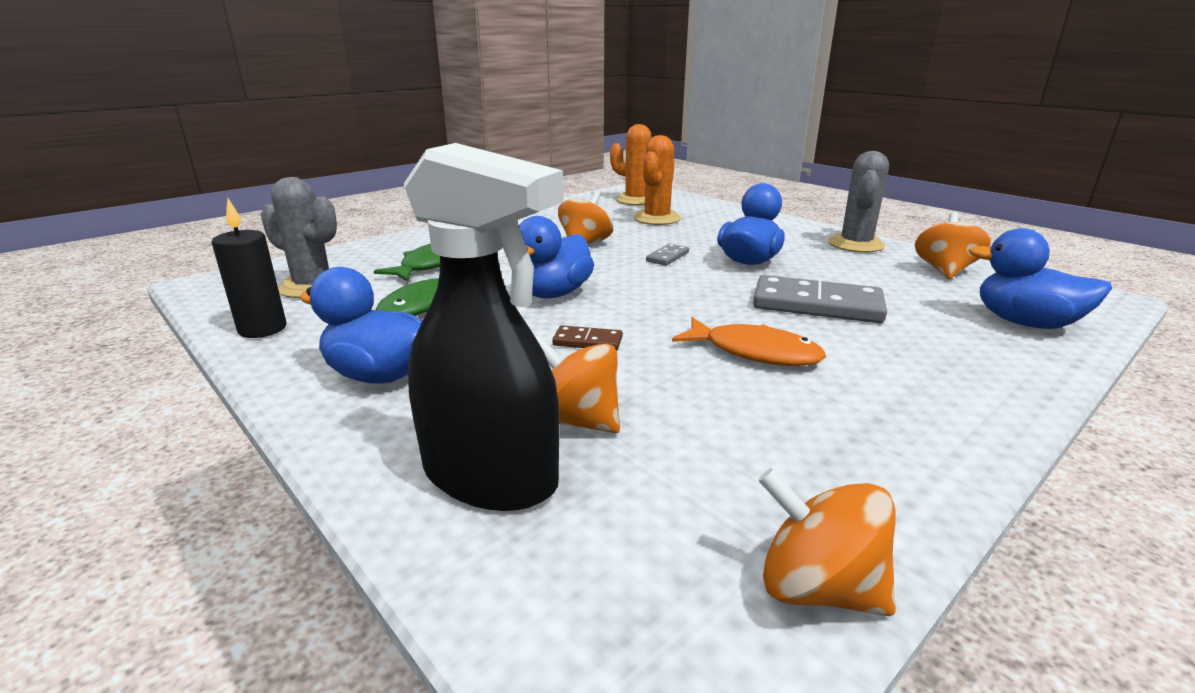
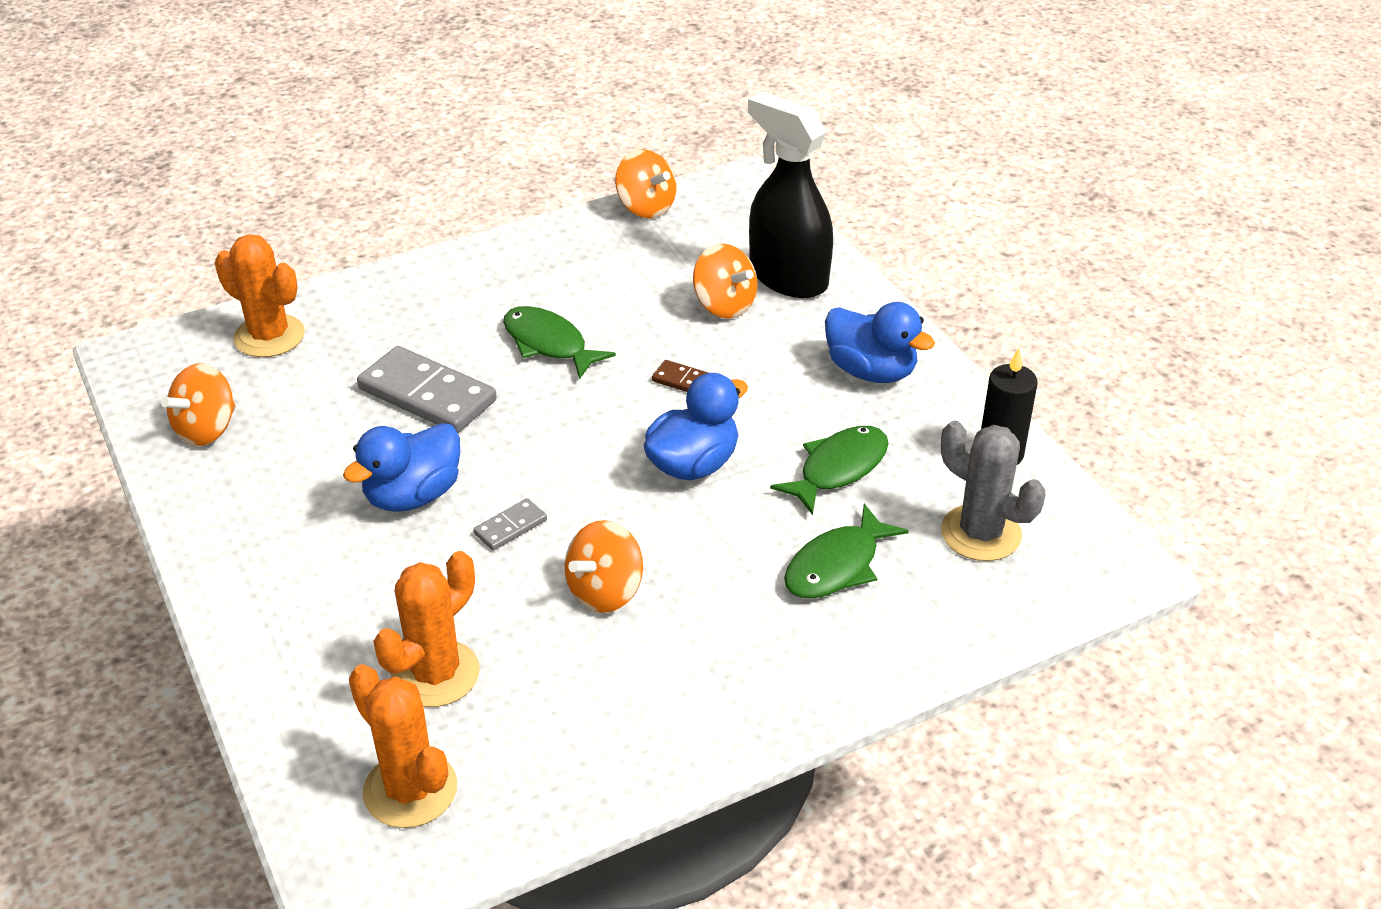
camera: 165 degrees left, 15 degrees up
(754, 352) = (549, 344): orange fish -> green fish
(855, 244) = (223, 514): grey cactus -> none
(1025, 323) = (269, 336): blue duck -> orange cactus

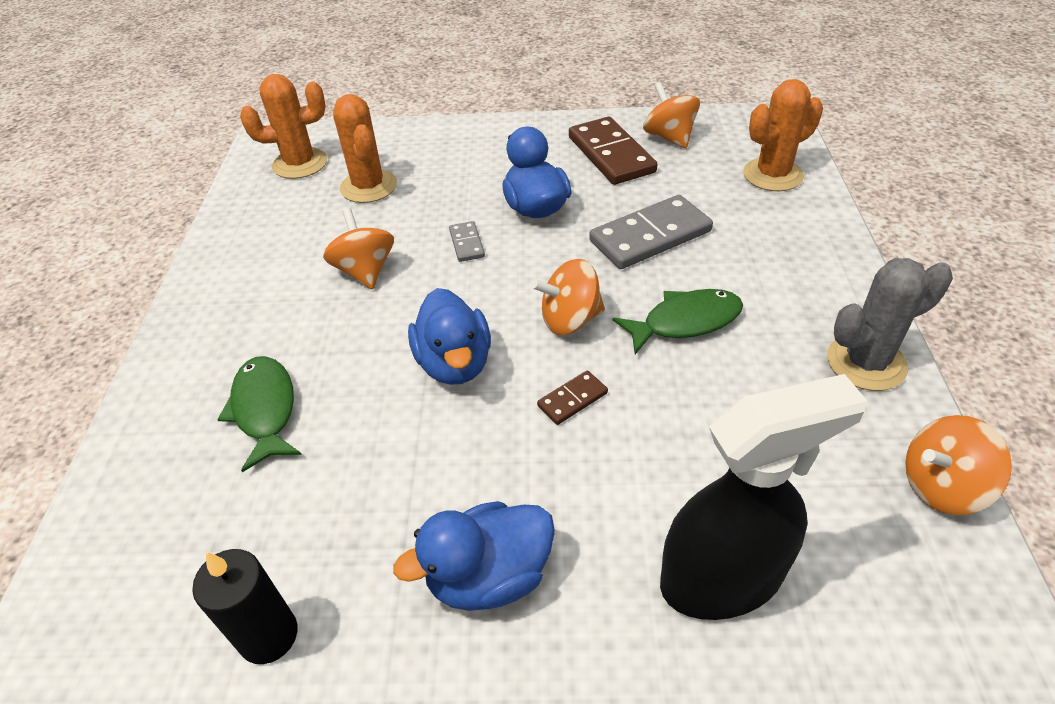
camera: 120 degrees right, 5 degrees up
(267, 467) = (611, 154): none -> brown domino
(724, 305) = (689, 484): orange spinning top -> orange spinning top (570, 319)
(838, 469) = (368, 466): green fish -> none
(980, 533) = (195, 542): grey cactus -> grey cactus (866, 362)

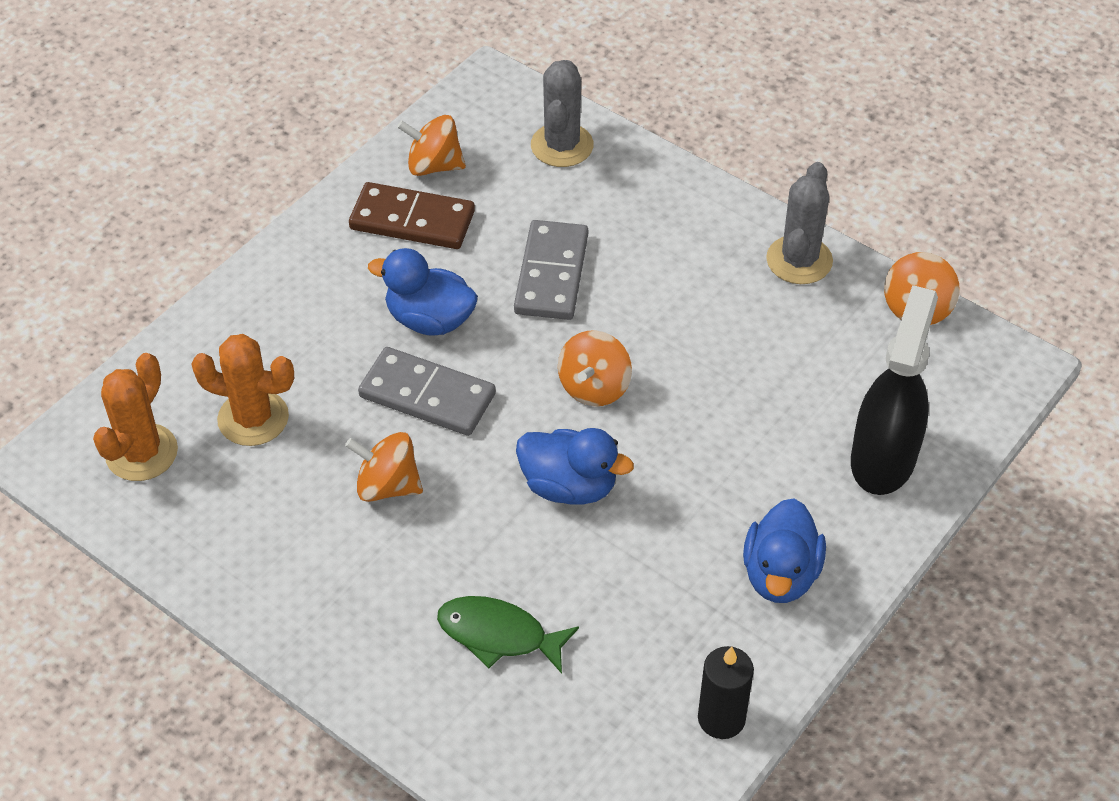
camera: 55 degrees left, 5 degrees up
(467, 243) = (427, 395): grey domino -> grey domino, size x2.09
(572, 399) = (676, 438): brown domino -> none
(685, 322) = (666, 323): green fish -> none
(772, 175) = (562, 145): orange cactus -> grey cactus

